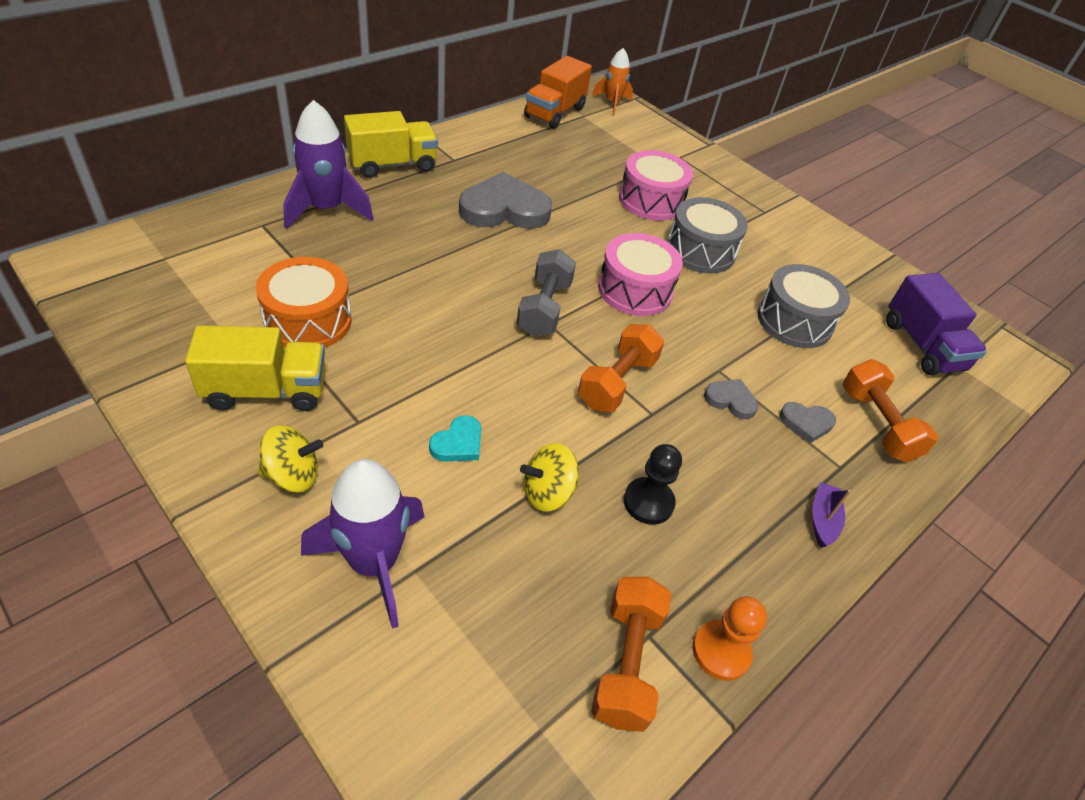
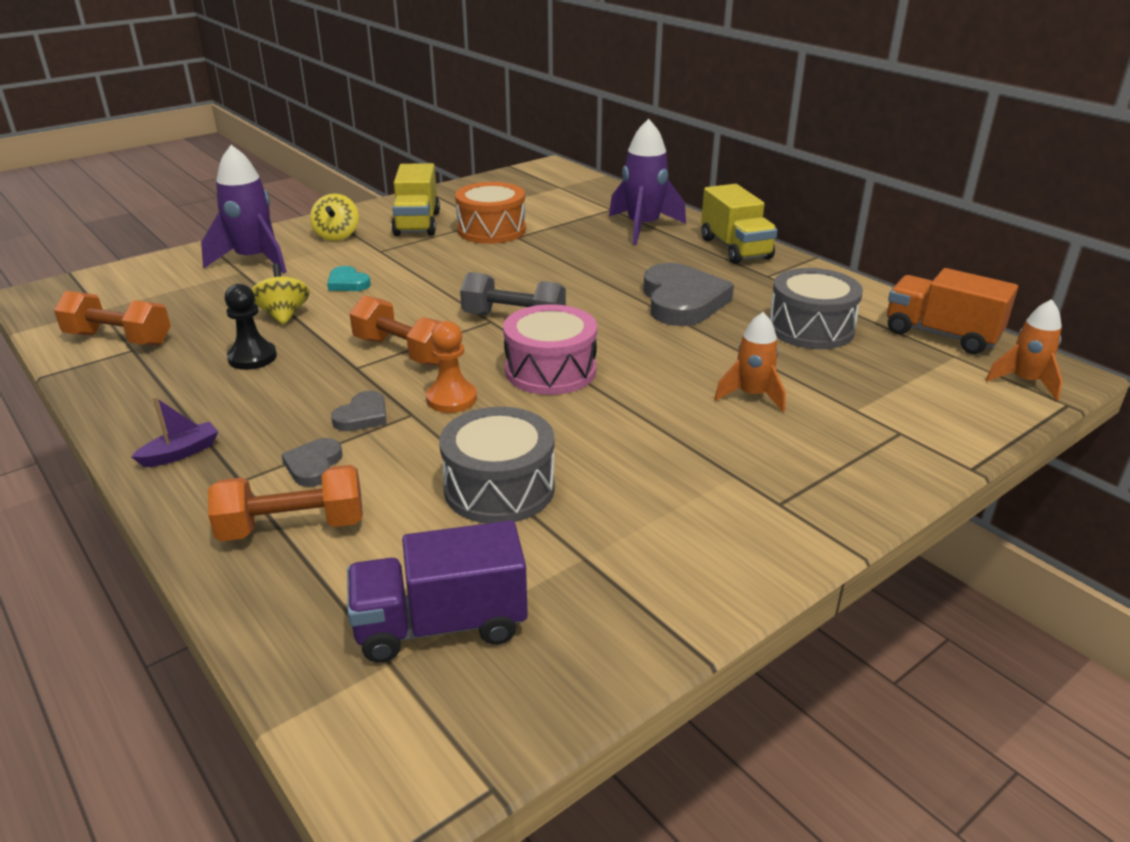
camera: 100 degrees right, 15 degrees down
(651, 201) = (752, 396): pink drum -> orange rocket
(700, 251) = (645, 425): grey drum -> grey drum (810, 328)
(721, 651) = (95, 378): orange pawn -> orange pawn (451, 399)
(822, 519) = (181, 453): purple boat -> purple boat turned 60 degrees counterclockwise

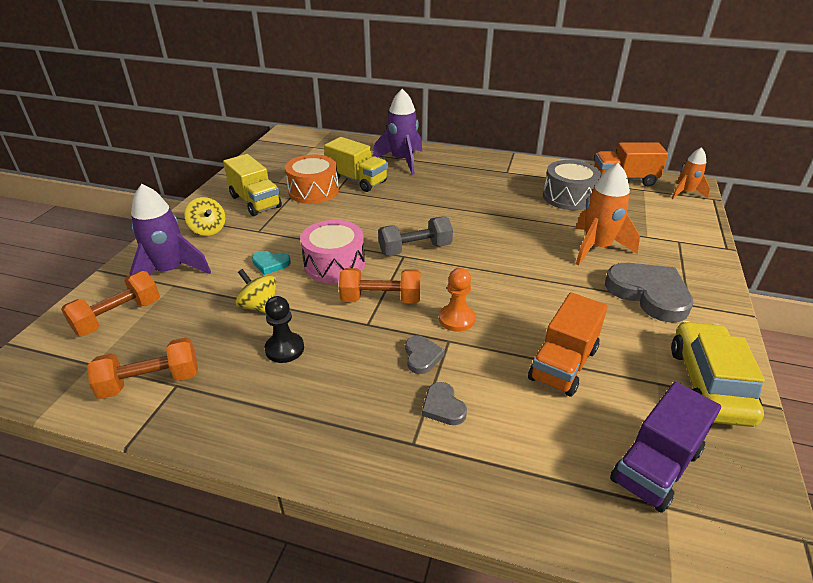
camera: 35 degrees left, 5 degrees up
(181, 453) = (342, 447): purple boat -> none
(293, 527) = (493, 456): orange dumbbell -> orange dumbbell (118, 316)
(499, 488) = (563, 364): grey drum -> orange truck
(550, 370) = (483, 275): pink drum -> pink drum (334, 264)
(650, 590) = (708, 384): none -> yellow car
(682, 301) = (488, 203): grey heart -> grey heart (649, 294)
(735, 248) = (469, 160): yellow truck -> yellow truck (357, 180)
(752, 396) = (597, 248): orange rocket -> orange rocket, size x1.62

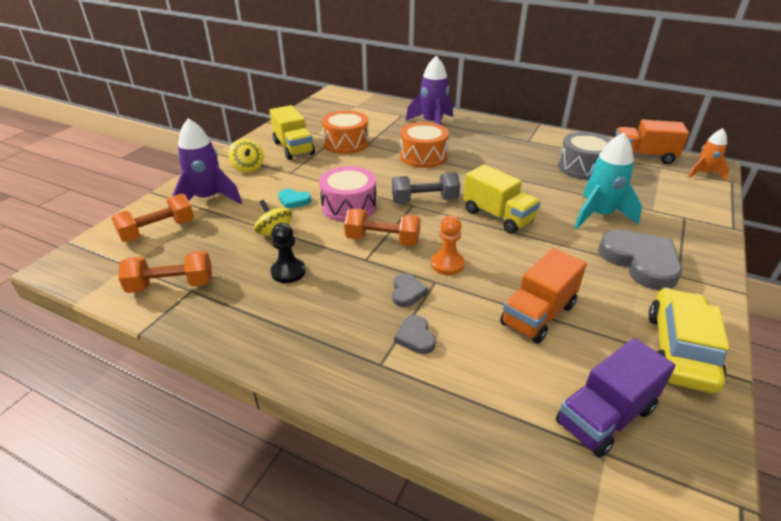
camera: 10 degrees right, 0 degrees up
(357, 180) = (387, 137): yellow truck -> yellow truck (498, 216)
(401, 199) = (423, 156): none -> orange drum
(597, 248) = (599, 215): orange rocket -> turquoise rocket

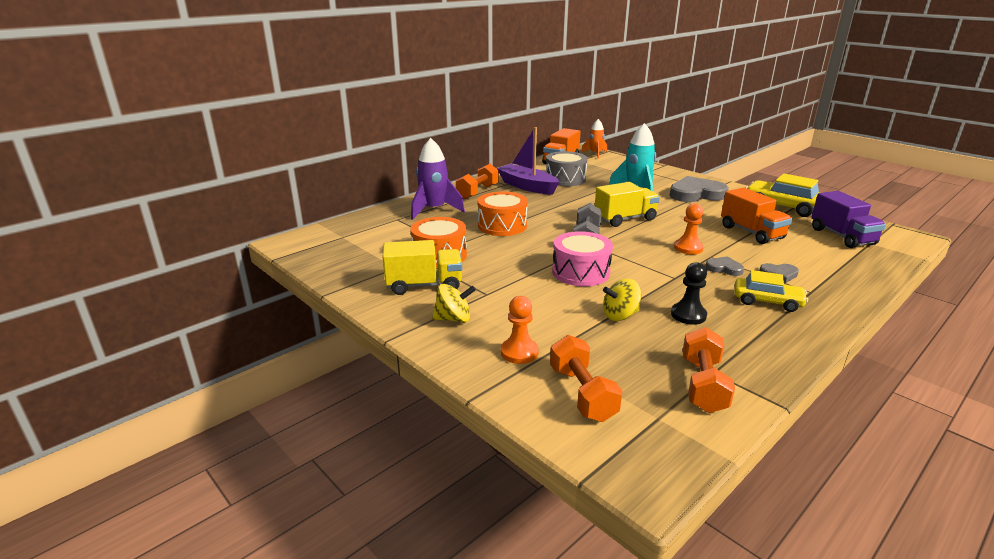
camera: 70 degrees left, 10 degrees down
(208, 199) = (519, 352): purple rocket -> orange pawn
(294, 200) = (554, 298): turquoise heart -> none
(337, 325) = (767, 301): none -> yellow car
(382, 240) = (646, 266): orange dumbbell -> orange dumbbell (478, 192)
(535, 151) = (527, 186): none -> purple boat

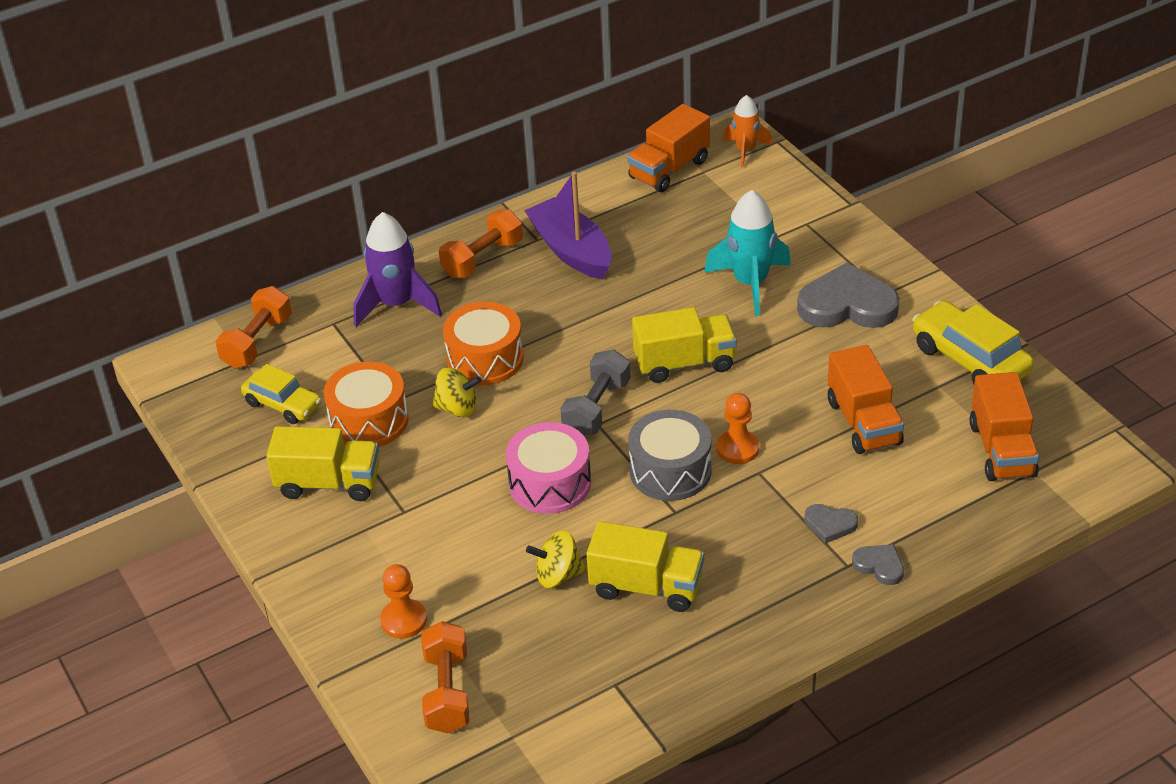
camera: 15 degrees right, 15 degrees up
(453, 319) = (346, 553): yellow spinning top -> yellow spinning top (457, 408)
(565, 179) = (647, 233): grey drum -> grey drum (670, 471)
(688, 315) = (646, 587): black pawn -> yellow truck
(703, 385) = (590, 700): orange dumbbell -> orange dumbbell (257, 342)
(724, 268) = (759, 501): grey heart -> grey heart (879, 566)
(767, 301) = (770, 576): yellow car -> yellow car (283, 404)
(842, 236) = (1002, 450): purple truck -> orange truck

